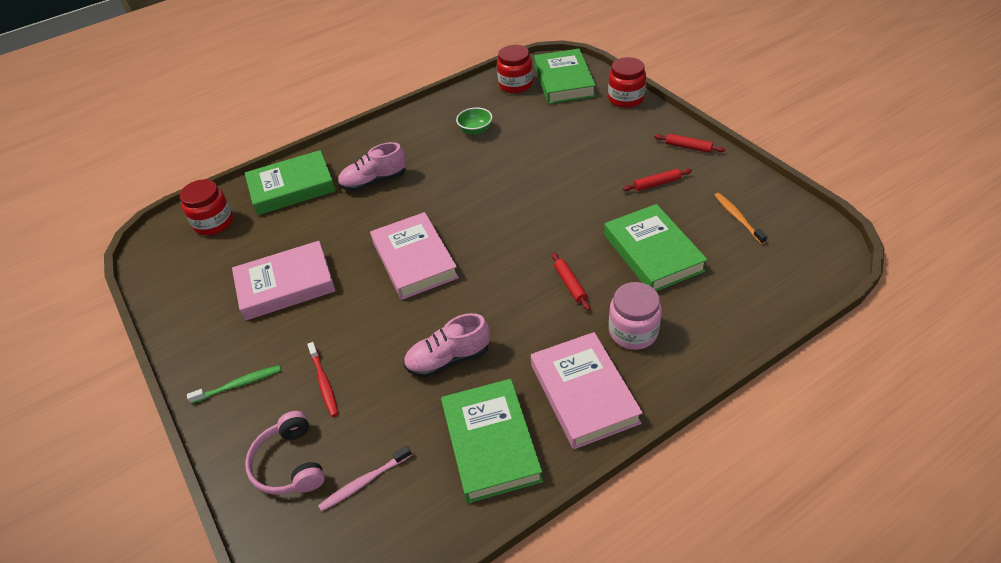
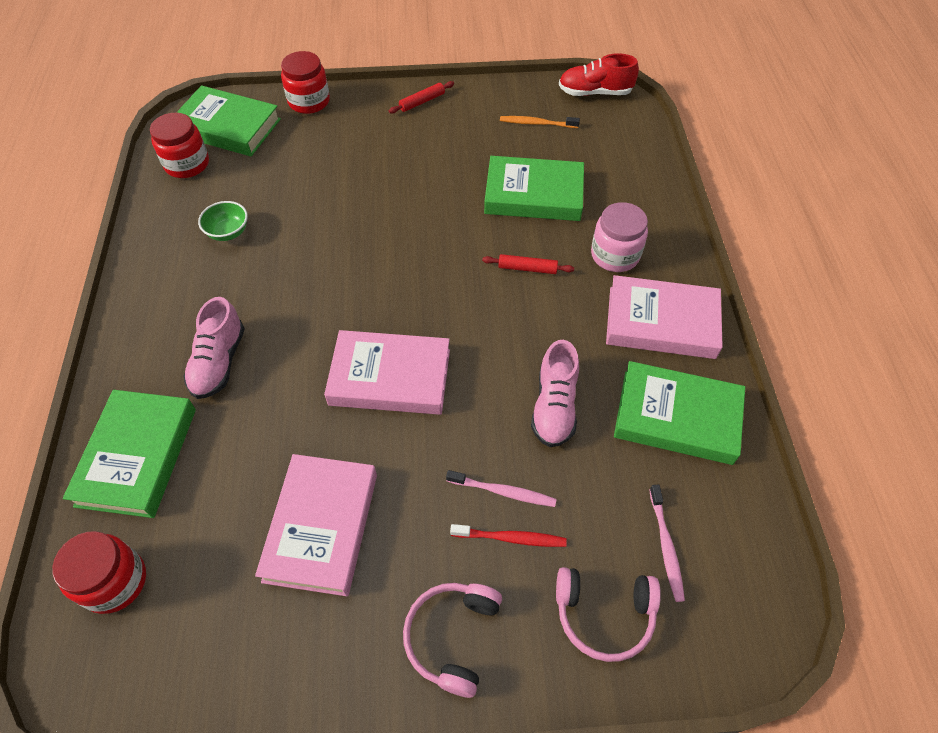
camera: 65 degrees left, 10 degrees up
(239, 384) = (452, 637): green toothbrush -> pink headphones
(358, 362) = (503, 492): none -> pink toothbrush
(656, 184) = (450, 146): red rolling pin -> none
(821, 235) = (595, 92): none -> red shoe

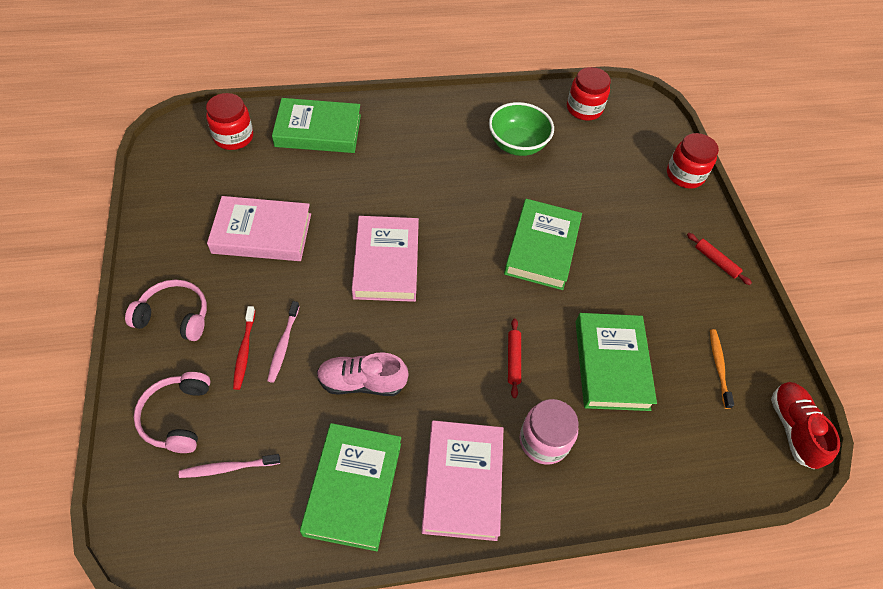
camera: 80 degrees right, 0 degrees up
(219, 362) = (394, 159): pink shoe -> none
(228, 127) = (634, 126): green book -> green book (542, 248)
(228, 232) = (517, 144): green bowl -> green bowl, size x1.67

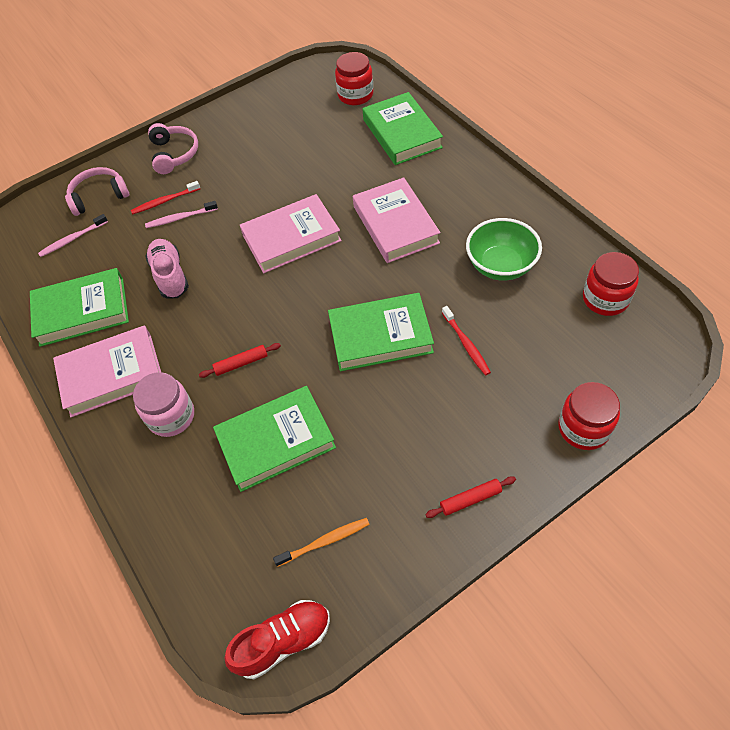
camera: 75 degrees right, 0 degrees up
(228, 468) = (72, 239): pink toothbrush -> pink toothbrush turned 90 degrees counterclockwise
(262, 233) = (273, 157): pink book -> pink book (395, 225)
(581, 200) = (466, 344): none -> red toothbrush
(716, 261) = (470, 499): red rolling pin -> red rolling pin turned 45 degrees clockwise

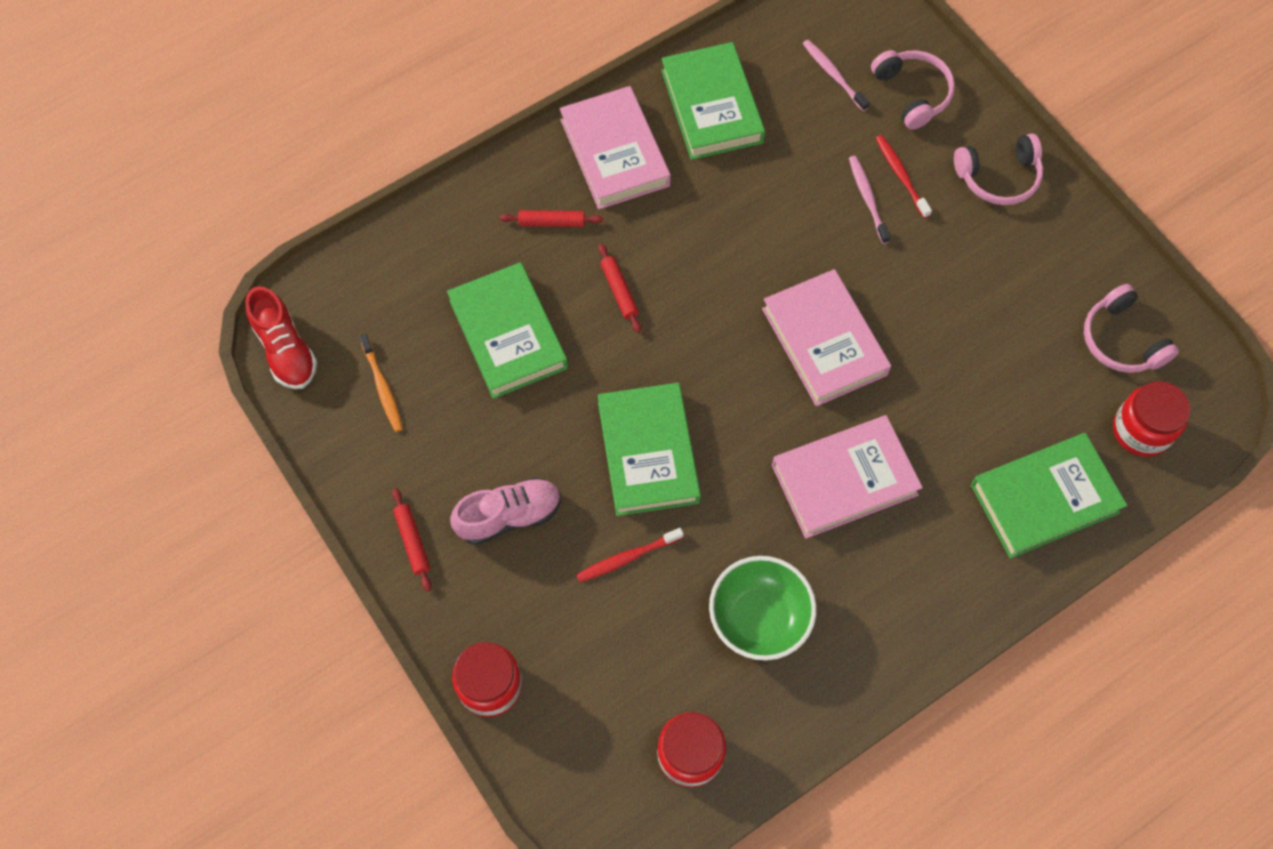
camera: 85 degrees right, 10 degrees up
(170, 276) = (763, 198): pink shoe -> pink shoe (509, 516)
(171, 416) = (552, 222): pink jar -> red rolling pin
(296, 102) = (1121, 340): none -> pink headphones

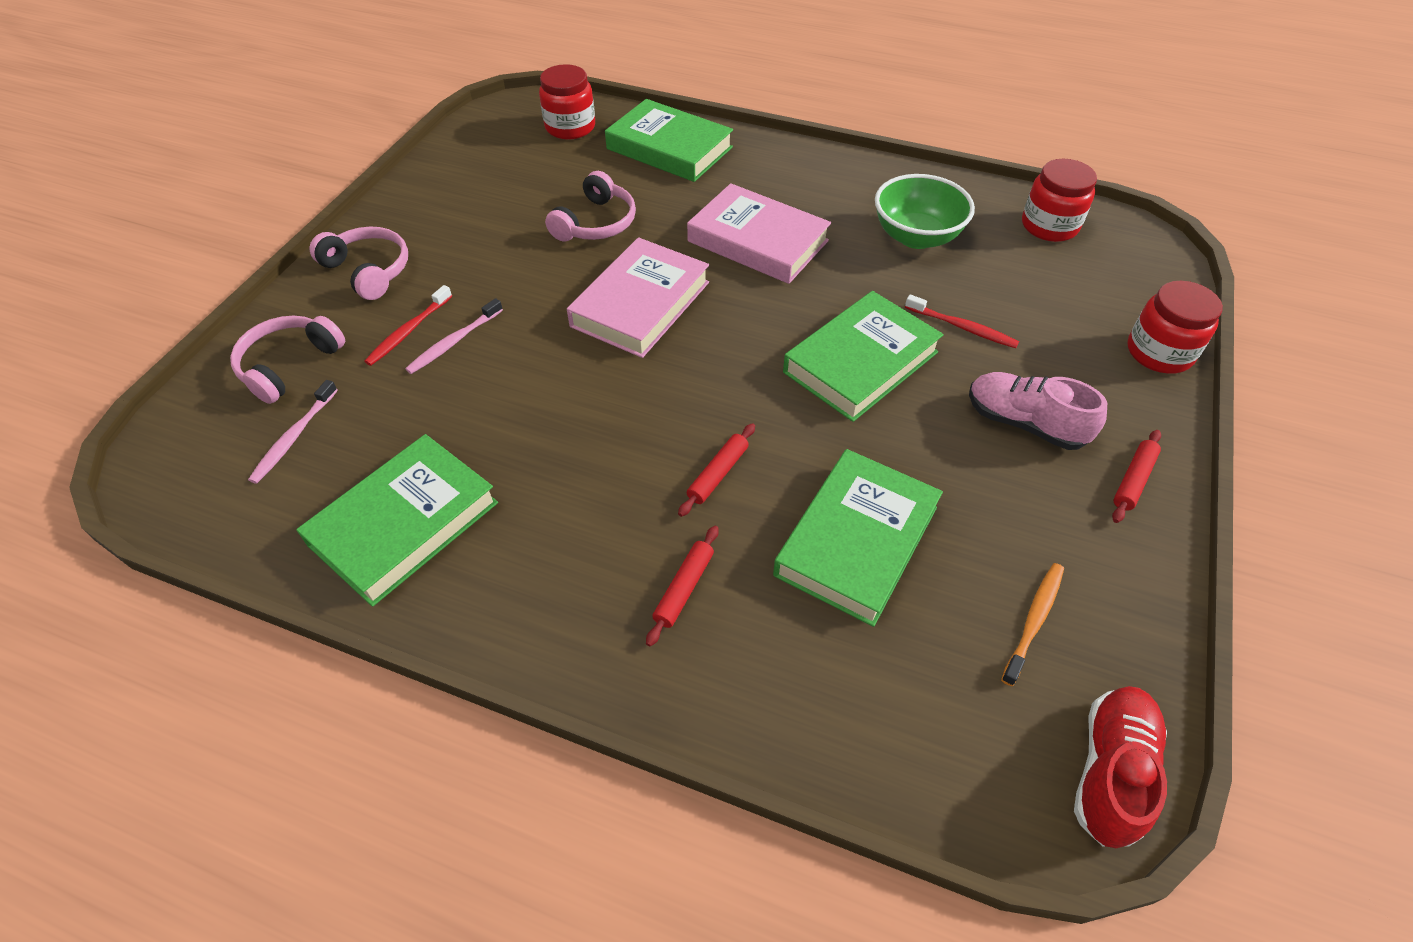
camera: 125 degrees left, 15 degrees down
(552, 222) = (684, 588): red rolling pin -> red rolling pin turned 60 degrees clockwise
(614, 153) = (537, 583): pink book -> none
(1121, 340) = (497, 157): pink headphones -> pink headphones (596, 223)

